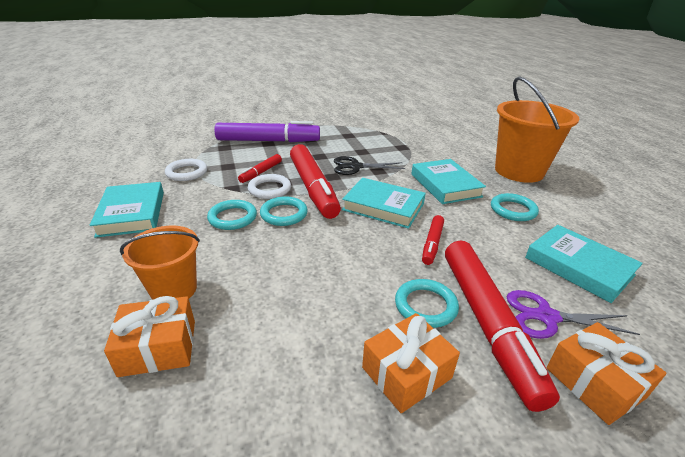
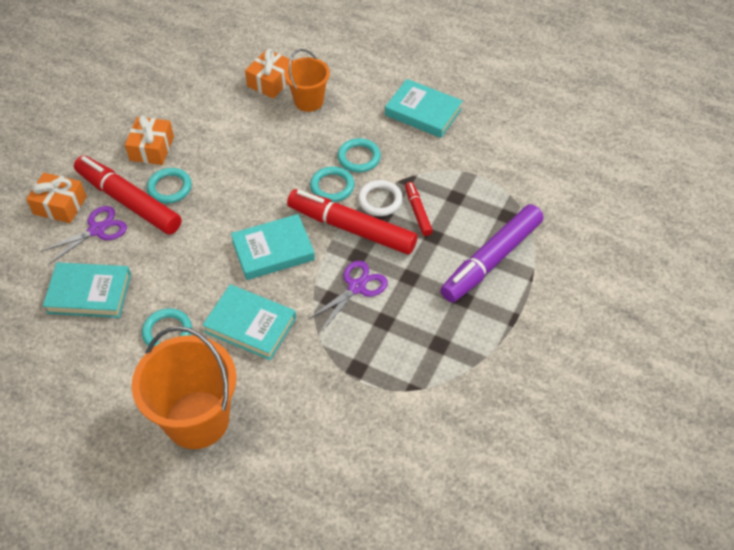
camera: 135 degrees right, 20 degrees up
(187, 172) = (468, 165): white ring -> none
(355, 167) = (356, 287): black scissors -> purple scissors
(432, 244) = (203, 239): red marker -> none

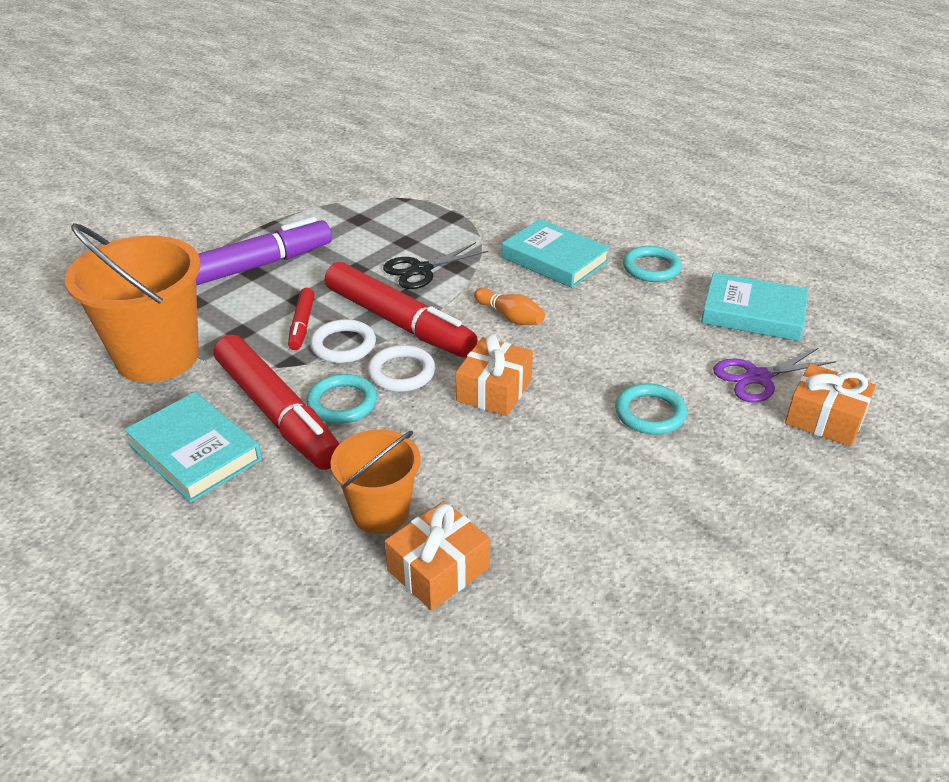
camera: 165 degrees left, 15 degrees down
(128, 201) = (714, 405): red marker -> red marker (278, 413)
(152, 148) = (683, 479): orange gift -> orange gift (494, 390)
(197, 419) = (620, 208): orange bucket -> orange bucket (157, 357)
(273, 250) = (510, 317): turquoise book -> orange bowling pin
(332, 186) = (402, 372): turquoise ring -> white ring
(356, 287) = (421, 270): purple scissors -> black scissors

